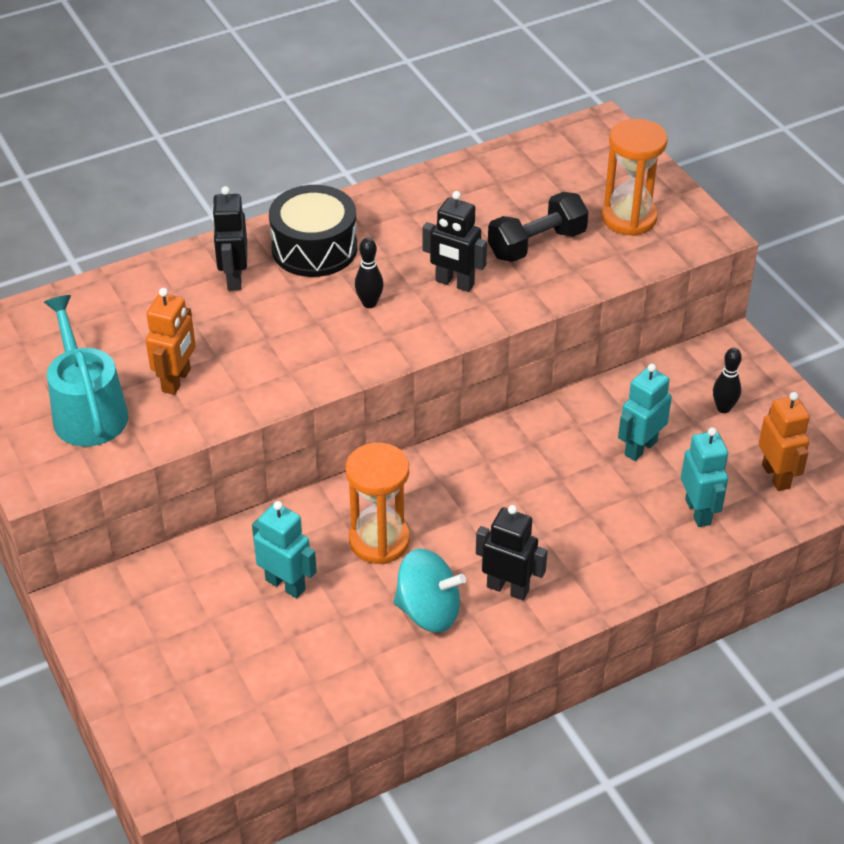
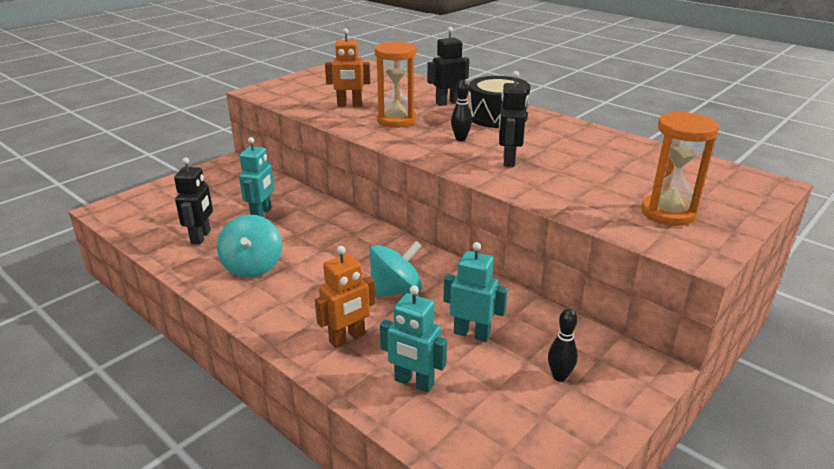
camera: 70 degrees right, 15 degrees down
(88, 411) = (312, 92): turquoise watering can -> none
(379, 541) = (311, 236): orange hourglass -> orange hourglass (396, 120)
(508, 588) = (284, 295): black robot -> black robot (201, 237)
(537, 244) = (585, 181): black dumbbell -> none
(540, 487) = (396, 291): none -> turquoise spinning top
(698, 512) = (414, 383): turquoise robot -> turquoise robot turned 60 degrees clockwise
(776, 476) = (492, 431): orange robot -> orange robot (347, 338)

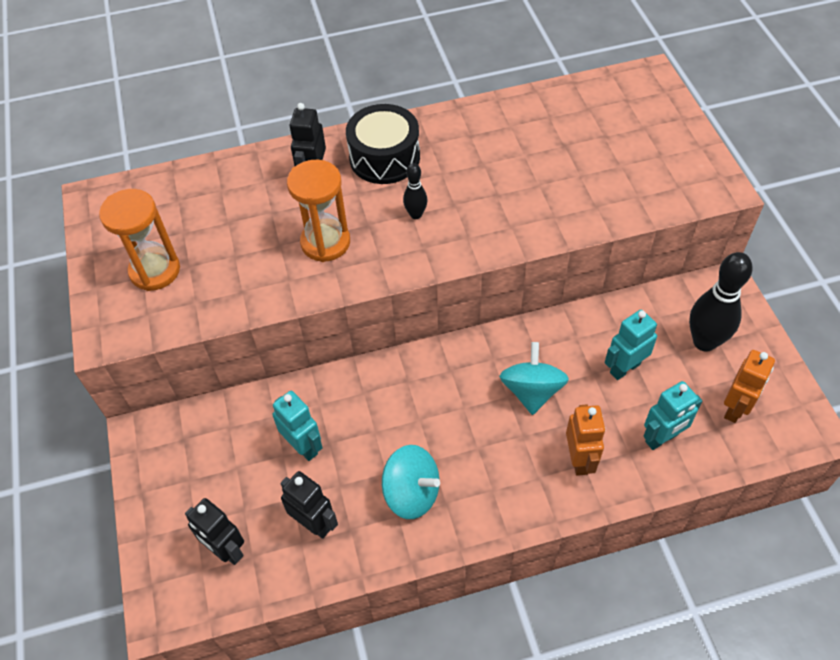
camera: 55 degrees left, 25 degrees up
(349, 105) = (242, 263): orange robot -> orange robot (735, 408)
(508, 160) = (491, 206): black robot -> black robot (226, 550)
(559, 376) = (704, 342): black bowling pin -> black bowling pin, size x1.96
(668, 213) = (654, 164): orange hourglass -> orange hourglass (155, 271)

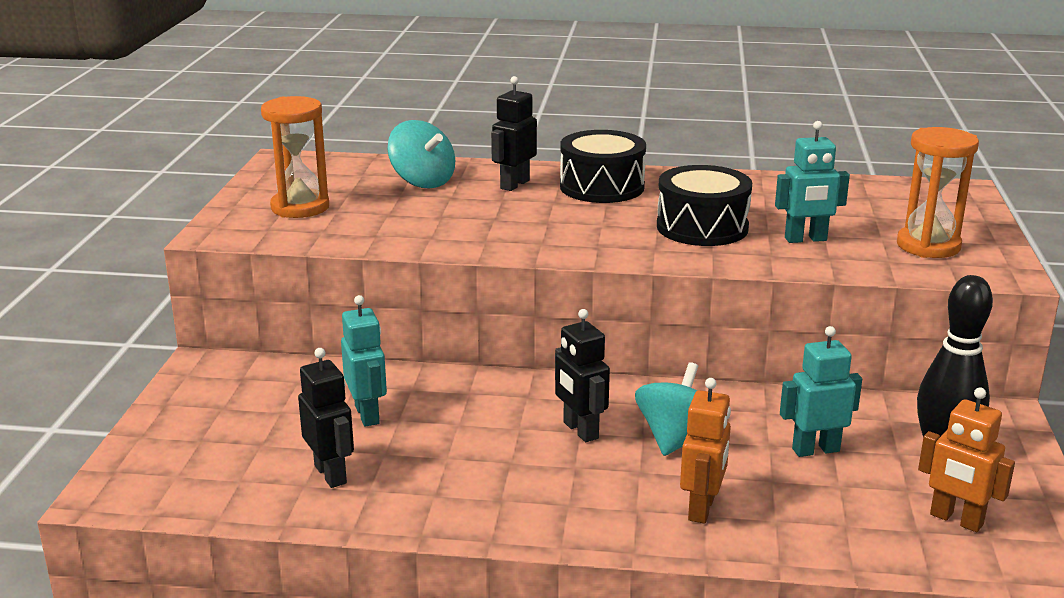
camera: 20 degrees right, 30 degrees down
(226, 550) = (216, 468): black robot -> black robot (580, 430)
(325, 242) = (491, 223): orange hourglass -> orange hourglass (928, 246)
(412, 493) = (465, 481): turquoise spinning top -> turquoise spinning top (422, 181)
(416, 214) = (607, 225): black bowling pin -> none
(488, 194) = (702, 227): none -> black drum
(662, 438) = (830, 519): turquoise robot -> turquoise robot (805, 239)
(735, 408) = (956, 520): orange robot -> orange robot turned 75 degrees clockwise

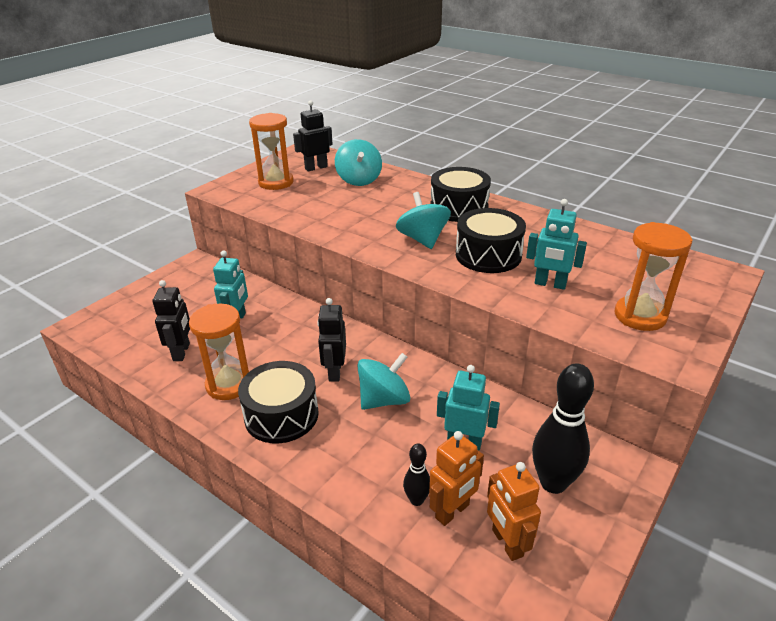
camera: 30 degrees right, 10 degrees up
(452, 487) = (229, 384): none -> orange hourglass
(514, 184) = (408, 194): black robot -> black robot (316, 168)
(567, 495) = (281, 415): none -> black drum
(602, 229) = (422, 239): none -> turquoise spinning top
(702, 509) = (347, 458): orange robot -> orange robot (452, 511)
(826, 518) = (416, 500): none -> black bowling pin

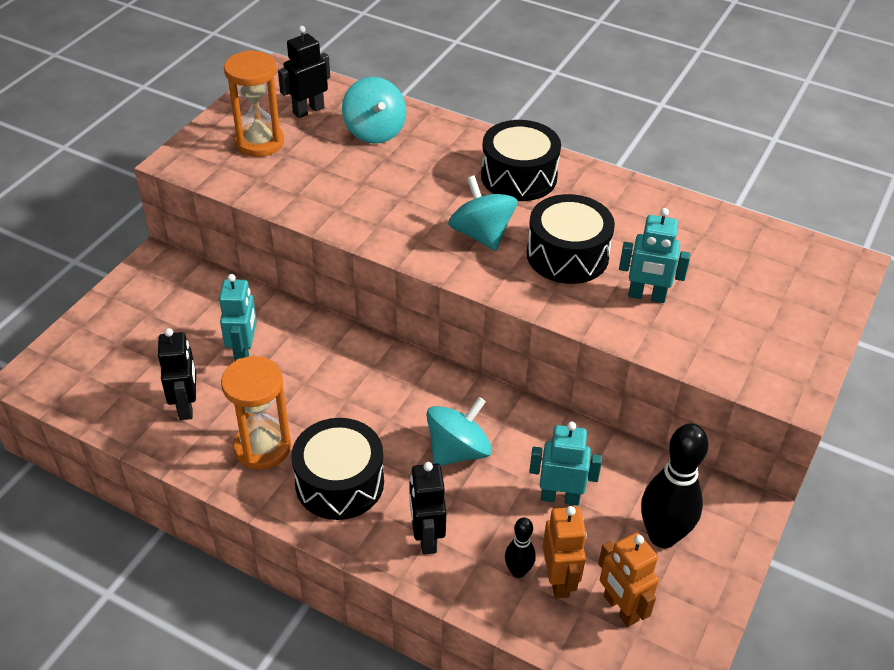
camera: 10 degrees left, 10 degrees up
(334, 372) = (389, 418): black robot -> black robot (426, 537)
(452, 511) = (559, 580): orange robot -> orange robot turned 45 degrees counterclockwise
(640, 316) = (751, 335): orange hourglass -> none

